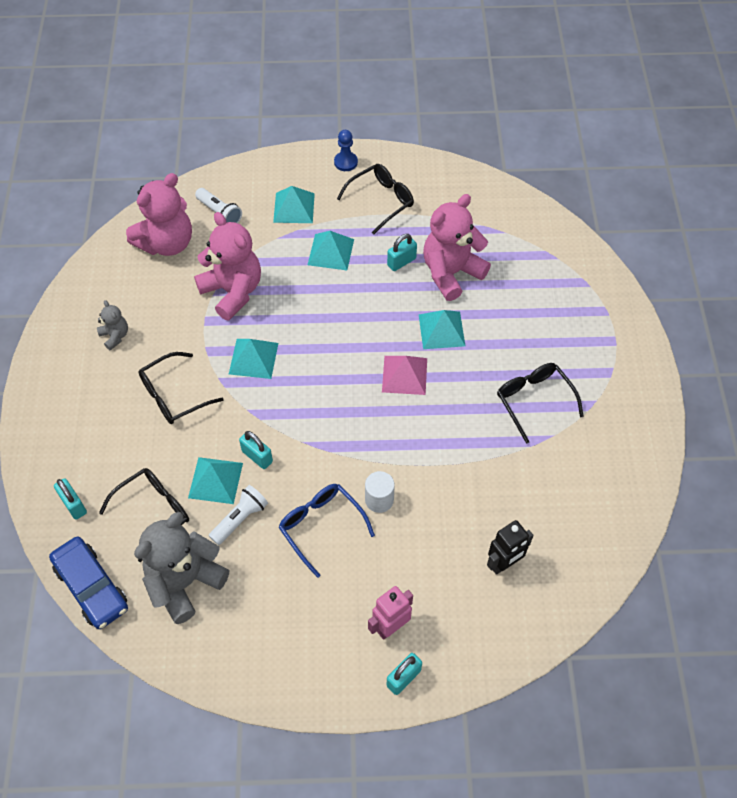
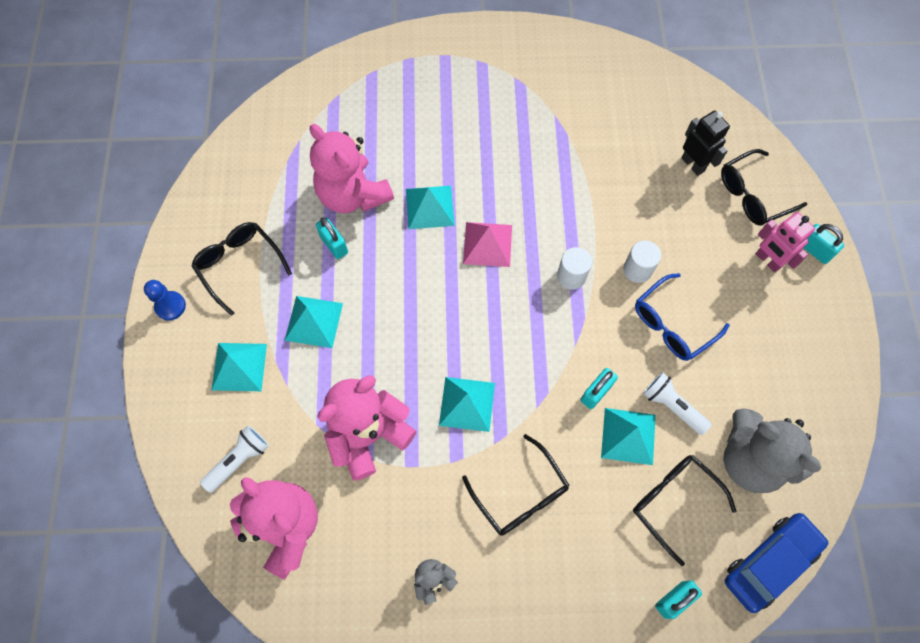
camera: 90 degrees left, 10 degrees up
(372, 442) = (571, 276): none -> white cylinder
(534, 401) = (517, 128): black glasses -> black glasses (753, 195)

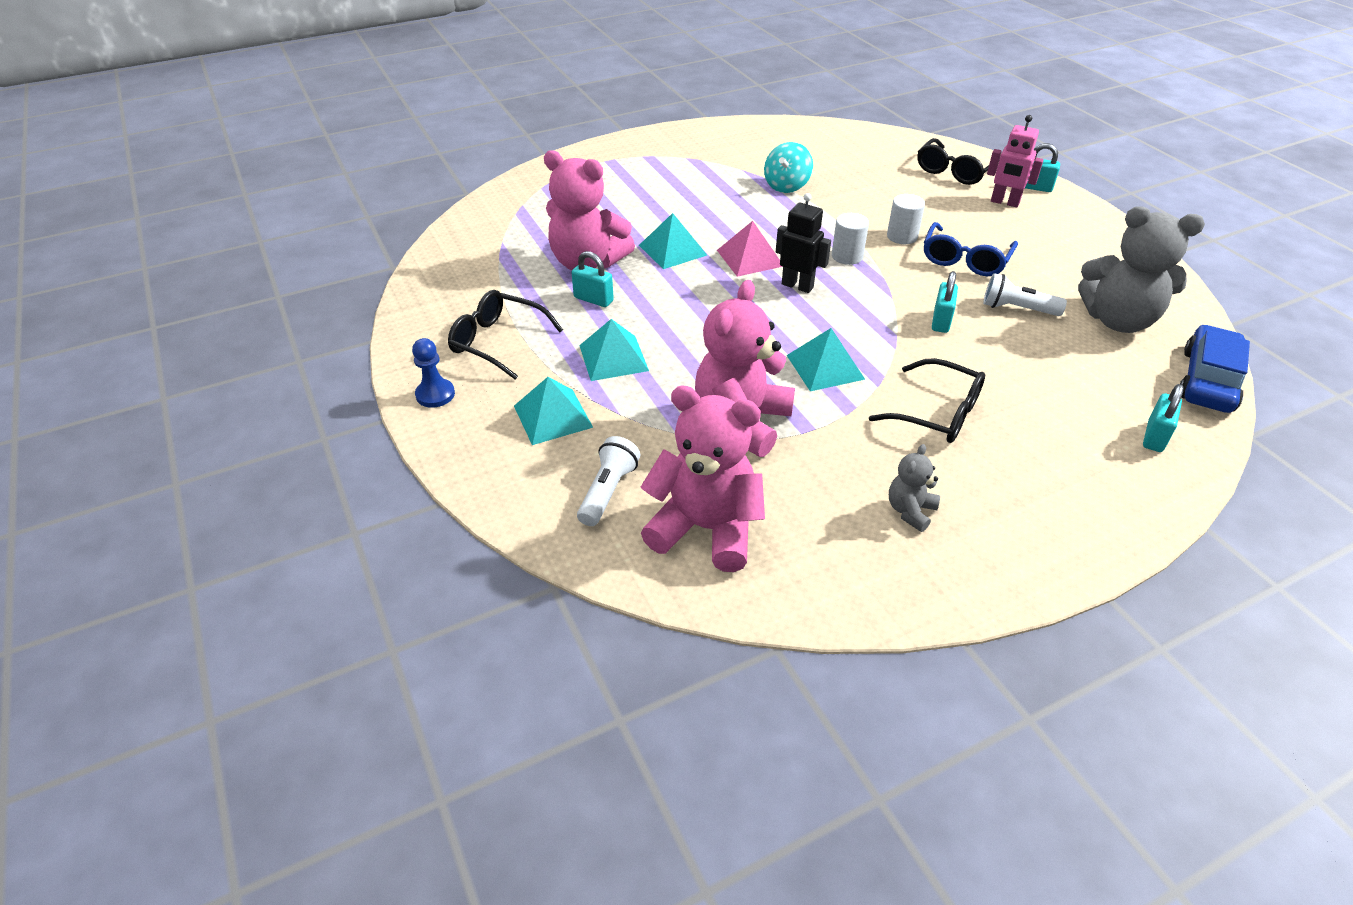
camera: 25 degrees left, 25 degrees down
(580, 155) = (786, 186): none -> turquoise spinning top
(628, 436) = (998, 340): turquoise pyramid -> none
(674, 502) = (1084, 370): black glasses -> none
(693, 164) = (888, 167): black robot -> black robot (797, 286)

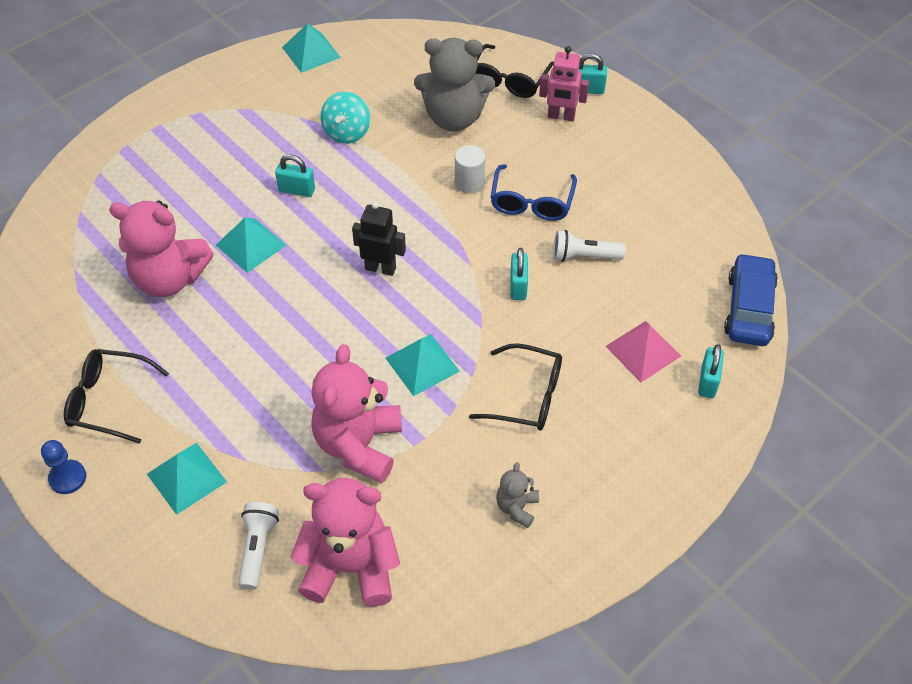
camera: 15 degrees left, 10 degrees up
(593, 299) = (188, 327): turquoise padlock -> turquoise padlock (297, 190)
(613, 358) = (225, 396): turquoise pyramid -> turquoise pyramid (311, 52)
(750, 258) = (328, 240): pink pyramid -> pink pyramid (643, 351)
(847, 256) = (421, 220): white cylinder -> none
(1118, 320) = (672, 252): grey teddy bear -> grey teddy bear (454, 118)

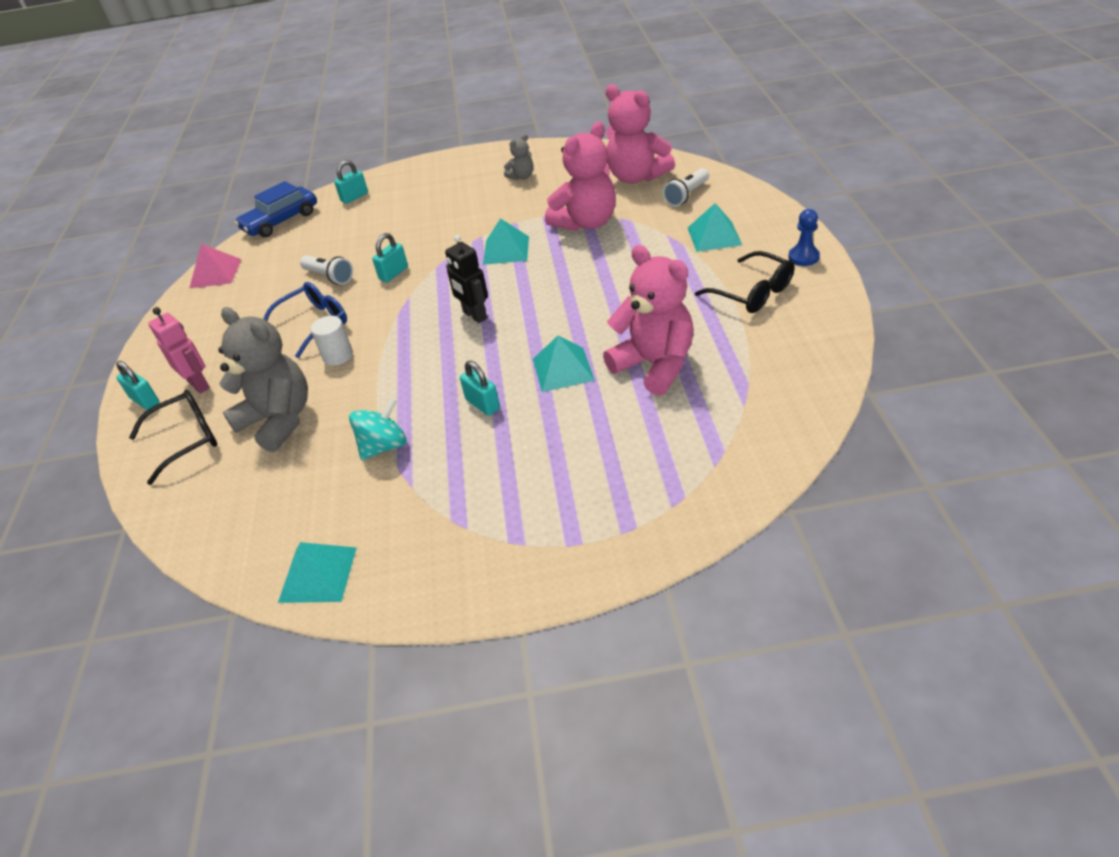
camera: 140 degrees left, 10 degrees down
(526, 396) = (460, 218): black glasses -> none
(643, 351) = (367, 219): pink pyramid -> pink pyramid (215, 273)

